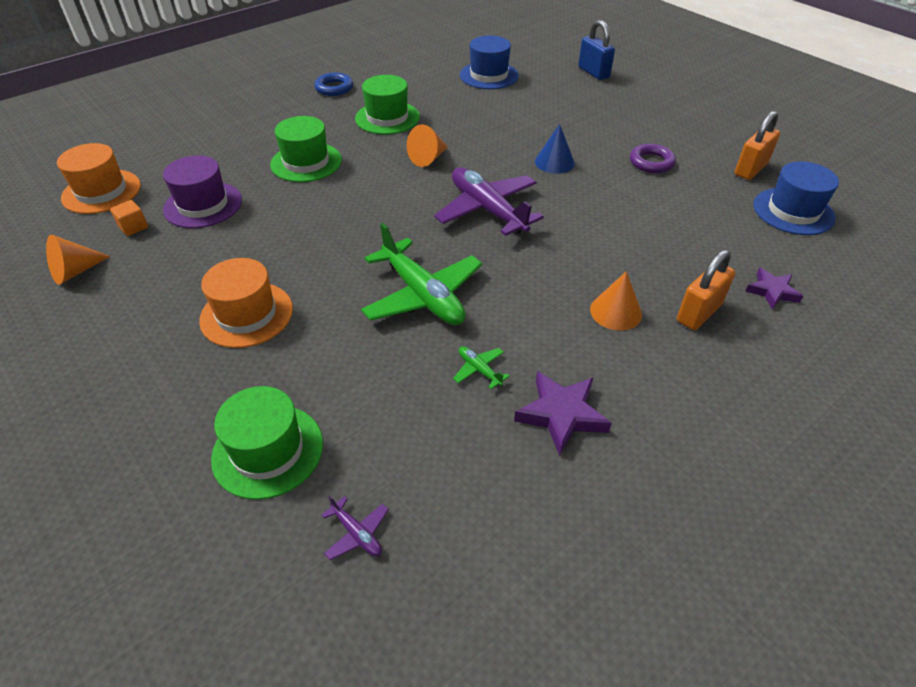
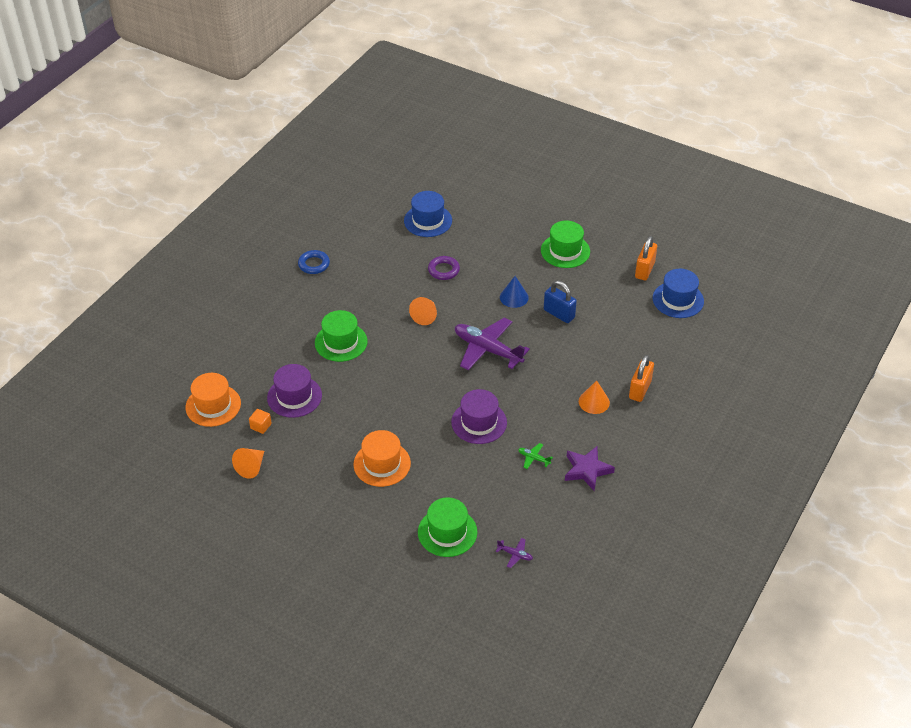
camera: 20 degrees left, 0 degrees up
(387, 118) = (374, 285): green hat -> green hat (565, 251)
(423, 295) = (479, 422): green plane -> purple hat
(593, 72) = (507, 198): blue padlock -> blue padlock (559, 314)
(651, 162) = (578, 281): purple ring -> purple ring (443, 270)
(772, 291) = (677, 364): purple star -> none

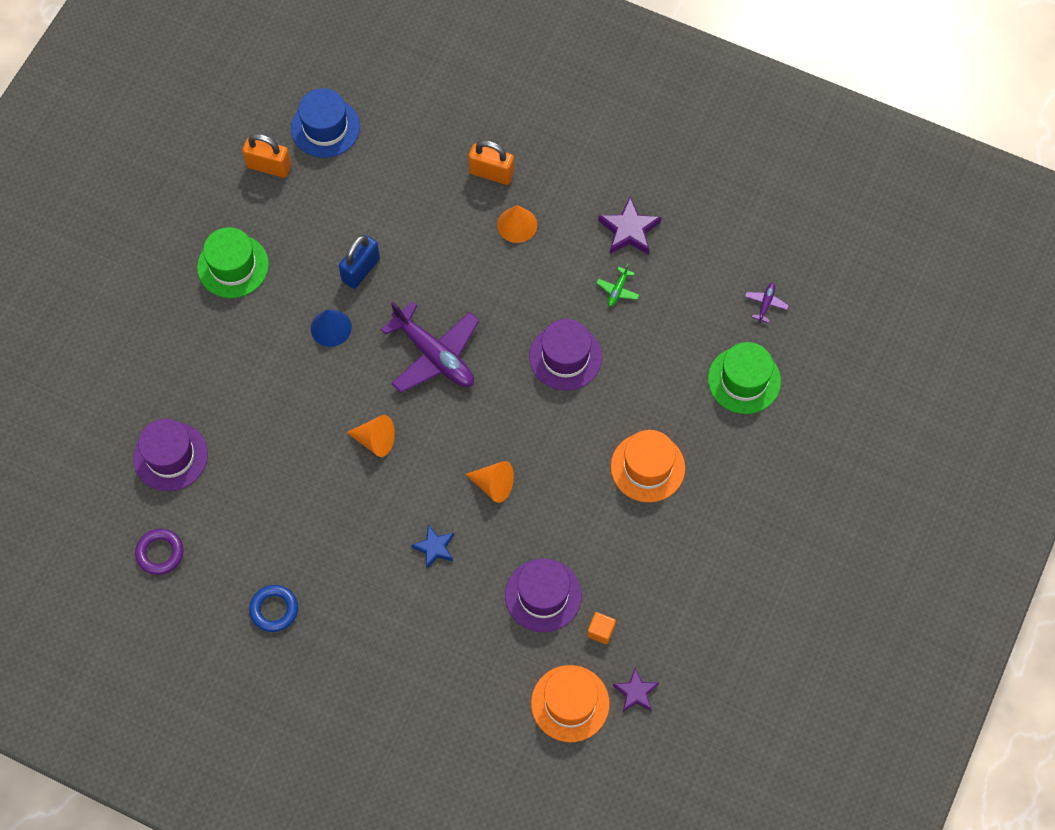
camera: 95 degrees left, 20 degrees up
(211, 442) = (635, 692): none -> purple star
(251, 467) = (673, 631): orange cone -> orange cone (493, 485)
(341, 342) = (434, 548): green hat -> blue star
(428, 221) = (170, 456): blue hat -> purple hat
(443, 270) = (279, 424): purple ring -> purple ring (160, 553)
(487, 349) = (434, 355): purple plane -> purple plane turned 75 degrees counterclockwise

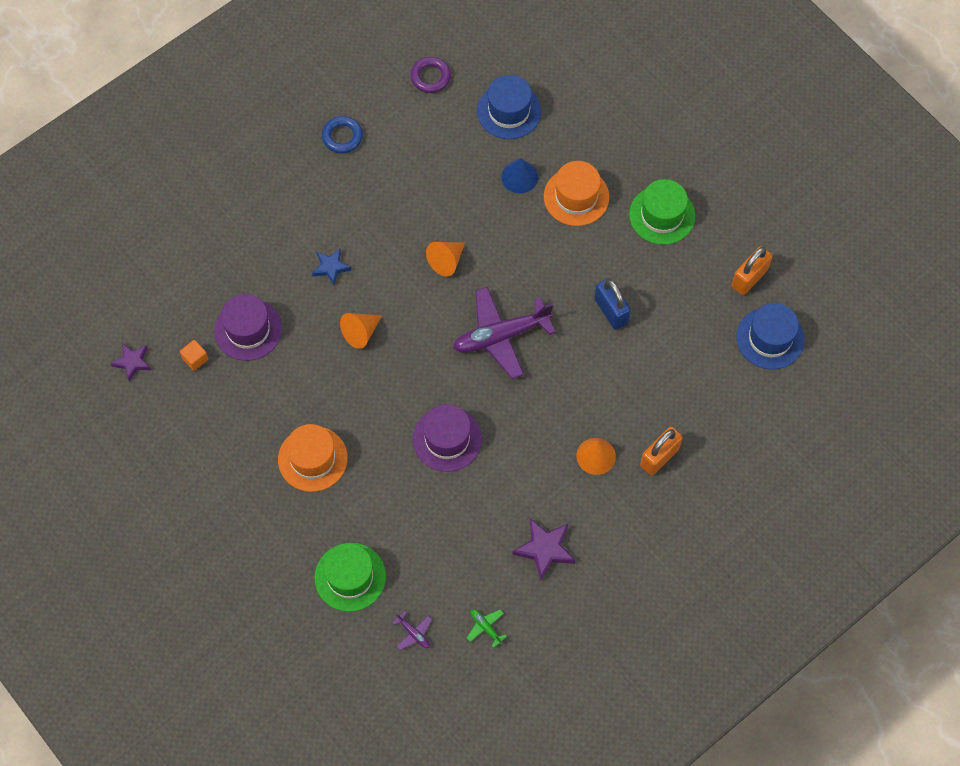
camera: 115 degrees right, 0 degrees up
(170, 456) = (509, 111): purple hat -> blue hat
(331, 328) = (566, 267): blue cone -> blue cone (519, 177)
(570, 703) = (151, 311): orange hat -> orange hat (576, 197)
(617, 290) = (489, 511): green plane -> green plane (485, 627)

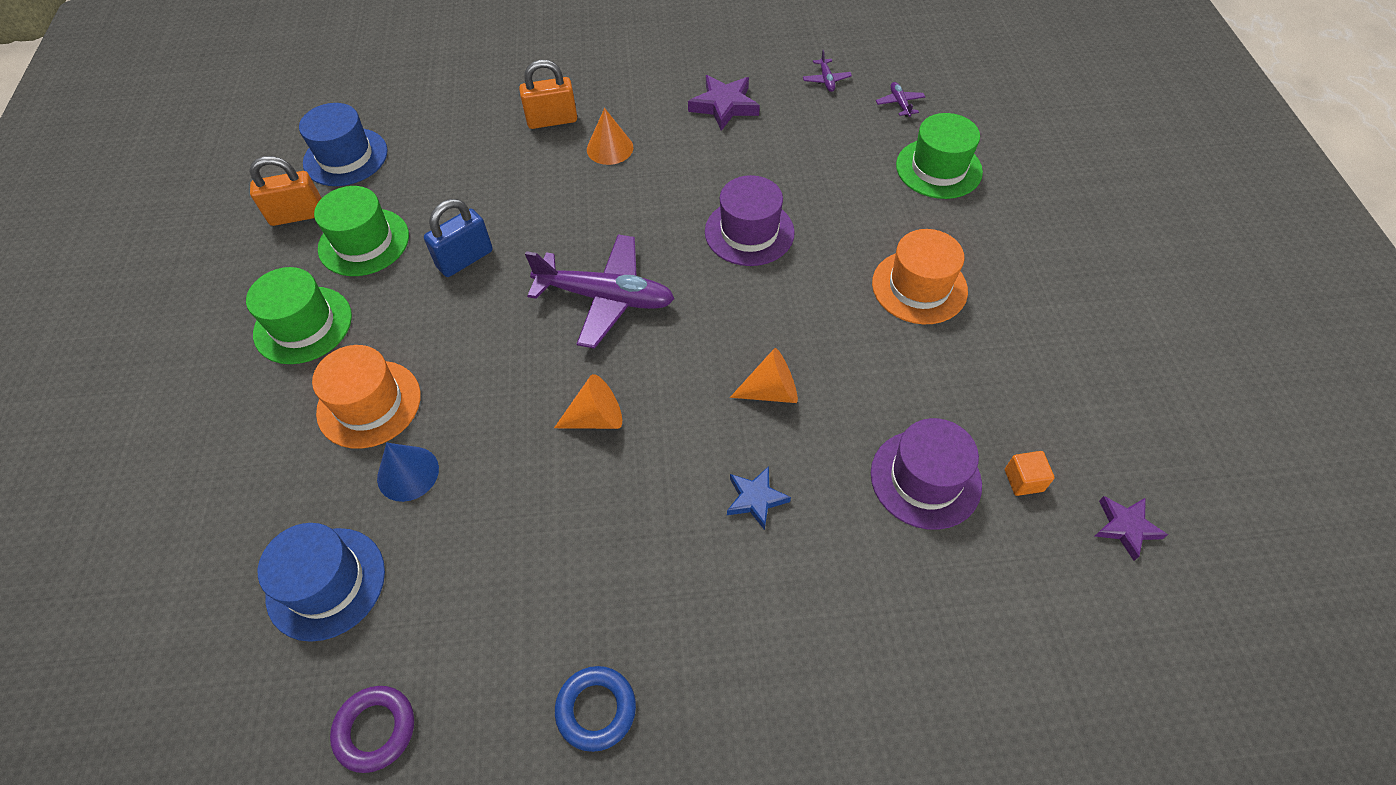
camera: 145 degrees left, 10 degrees down
(485, 627) = (826, 80): green plane -> purple plane
(611, 311) = (465, 259): blue padlock -> blue padlock turned 45 degrees clockwise
(686, 285) = (364, 242): none -> green hat

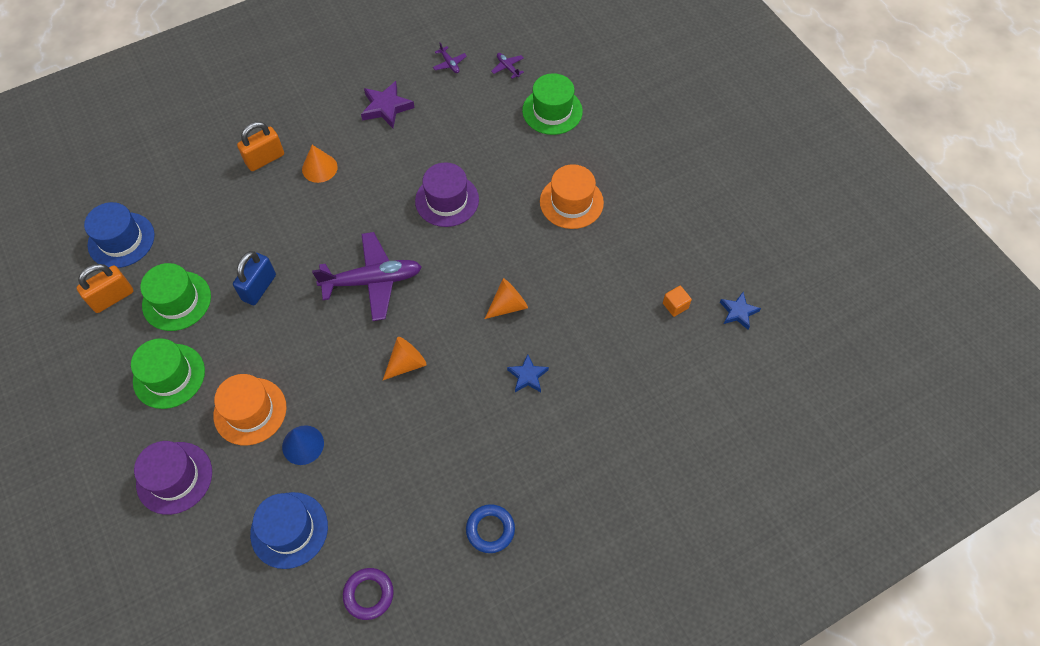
camera: 25 degrees left, 5 degrees up
(925, 479) = (620, 326): purple hat -> purple hat (174, 478)
(1125, 527) = (738, 312): purple star -> blue star

